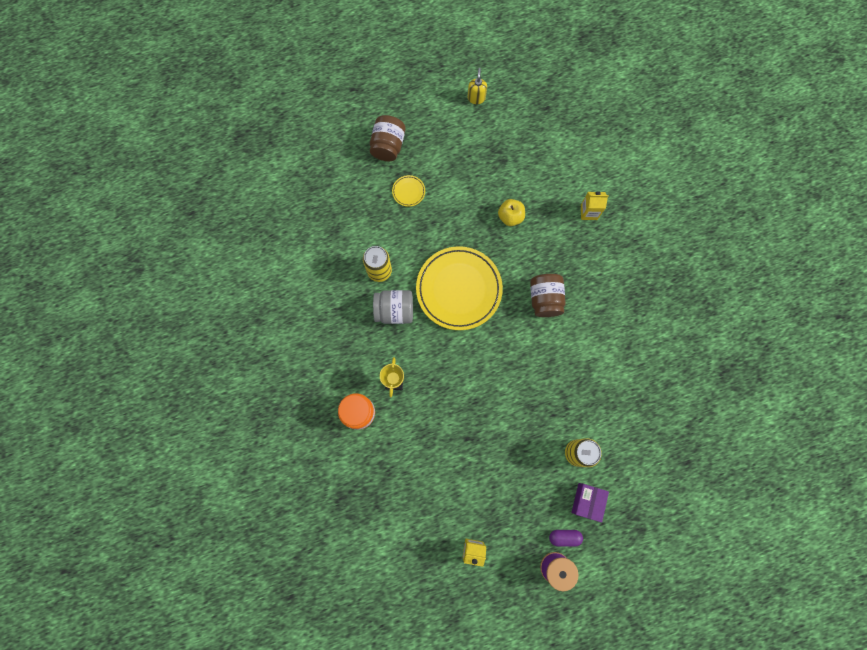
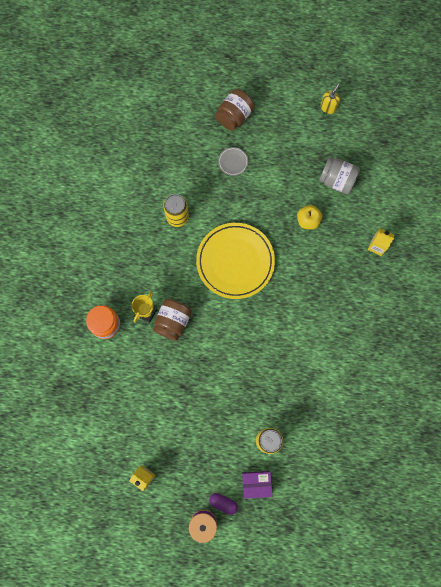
camera: 25 degrees right, 0 degrees up
(394, 310) = (174, 255): grey jar -> grey jar (337, 180)
(408, 191) = (233, 162): yellow plate -> grey plate
(545, 299) = (303, 302): brown jar -> brown jar (173, 322)
(587, 501) = (256, 484): purple box -> purple box turned 45 degrees clockwise

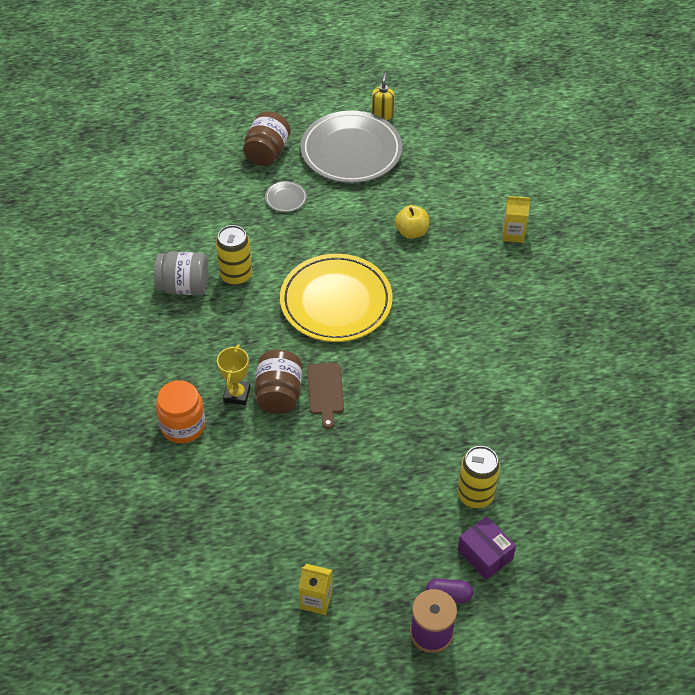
camera: 20 degrees left, 25 degrees down
(203, 330) = (325, 391): none -> brown cutting board
(256, 484) = (485, 554): purple box -> purple box turned 75 degrees clockwise
(293, 134) = (351, 151): none -> grey plate
(337, 180) = (429, 182): grey jar -> grey jar (184, 286)

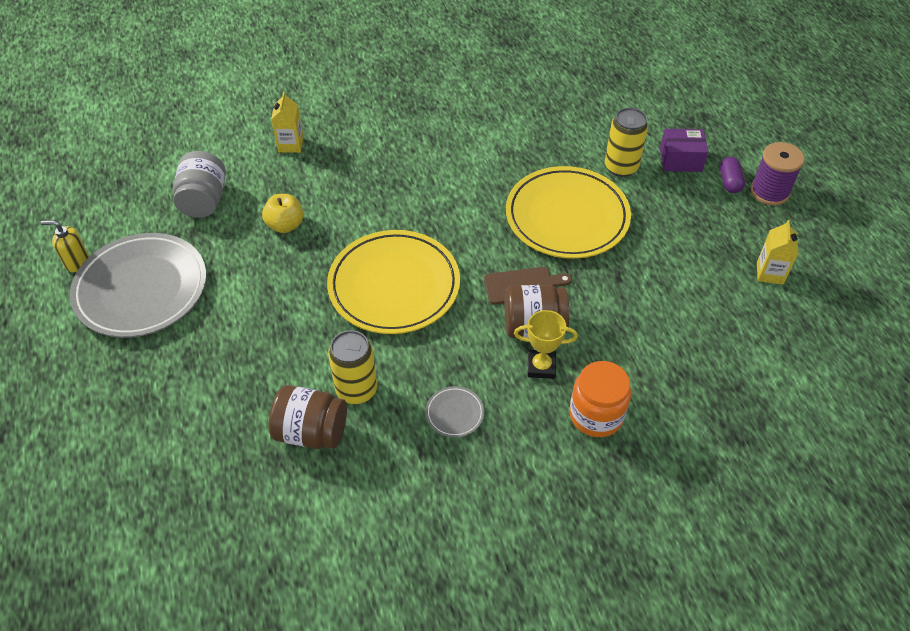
camera: 95 degrees left, 0 degrees up
(184, 286) = (378, 447): grey jar -> grey jar (204, 200)
(267, 152) = (130, 380): brown jar -> brown jar (311, 432)
(286, 198) = (221, 350): grey plate -> grey plate (454, 413)
(407, 437) = (567, 217): none -> yellow plate
(485, 554) = (680, 160): purple box -> purple box turned 45 degrees clockwise

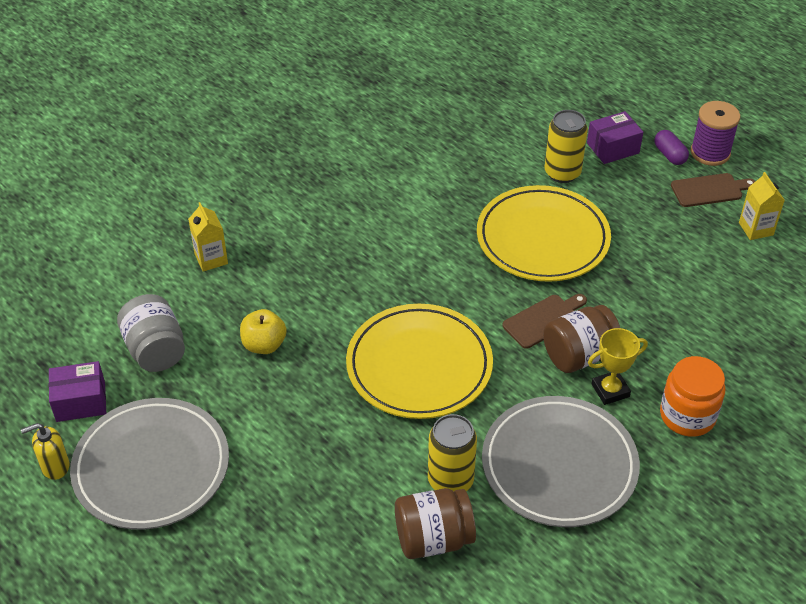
camera: 25 degrees left, 5 degrees down
(126, 220) = (80, 401): none -> purple box
(454, 413) = (559, 465): grey plate -> grey plate, size x2.50
(747, 224) = (709, 190): none -> brown cutting board

